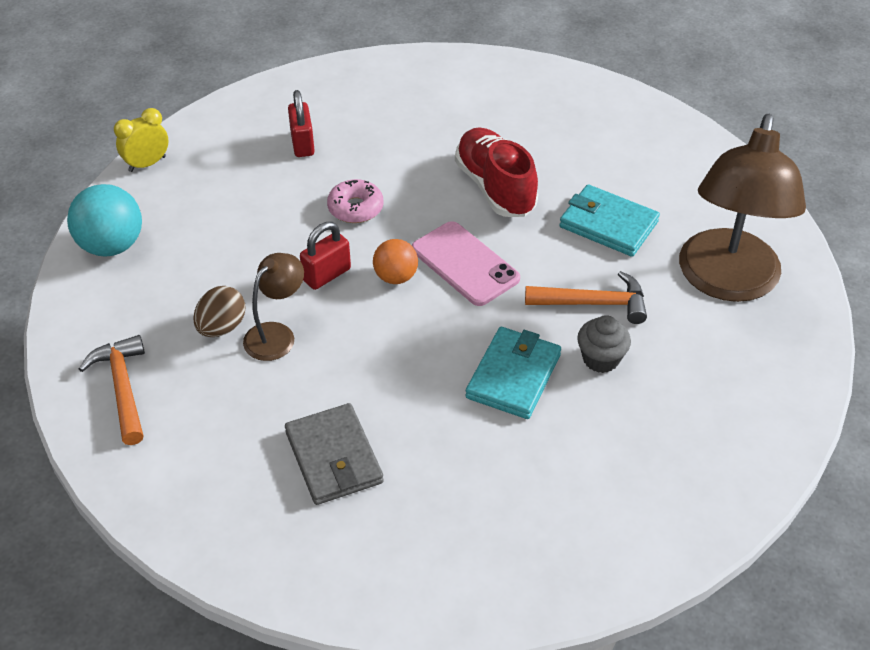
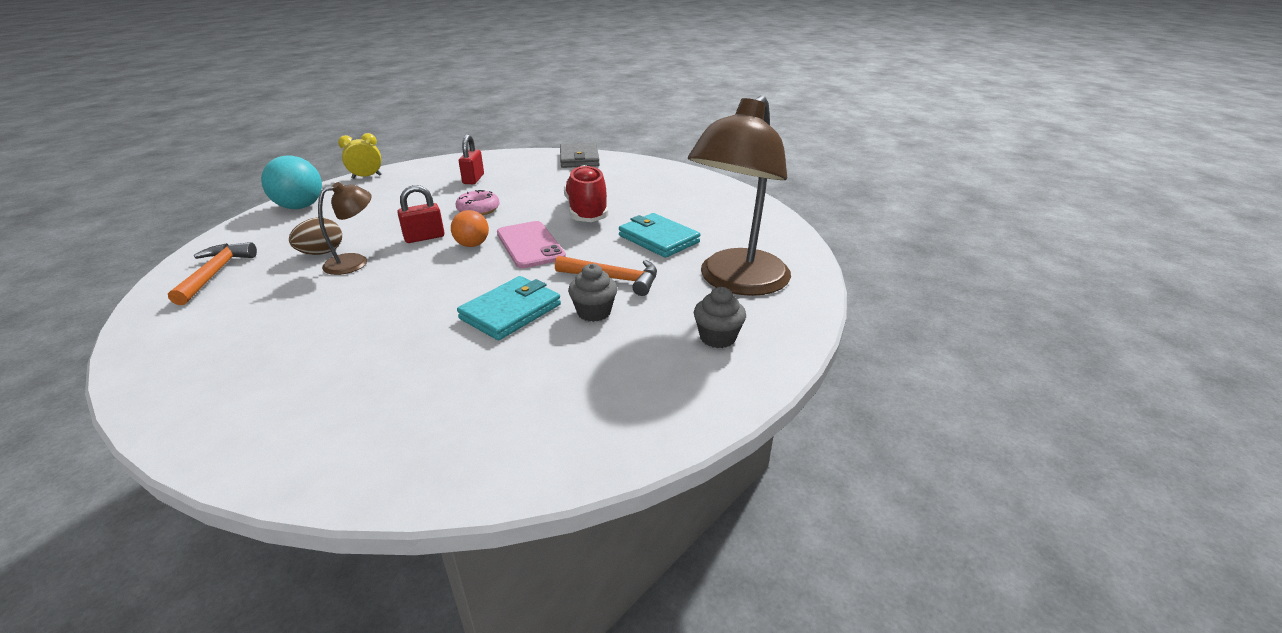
camera: 15 degrees right, 15 degrees down
(333, 458) = (315, 338): grey wallet -> grey wallet (579, 159)
(741, 368) = (717, 337): none -> grey cupcake

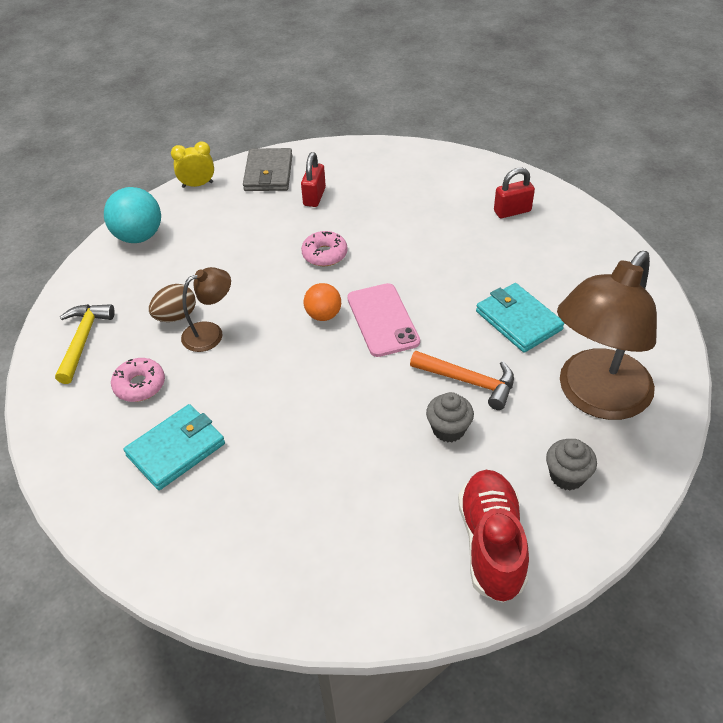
camera: 10 degrees right, 15 degrees up
(215, 274) = (83, 340): orange hammer -> yellow hammer
(266, 301) = (139, 385): none -> pink donut
(424, 237) = (273, 299): red padlock -> red padlock (512, 211)
(511, 312) = (369, 421): turquoise wallet -> turquoise wallet (176, 449)
(579, 159) = (433, 162): grey wallet -> grey wallet (268, 173)
(587, 212) = (442, 266): red shoe -> red shoe (491, 544)

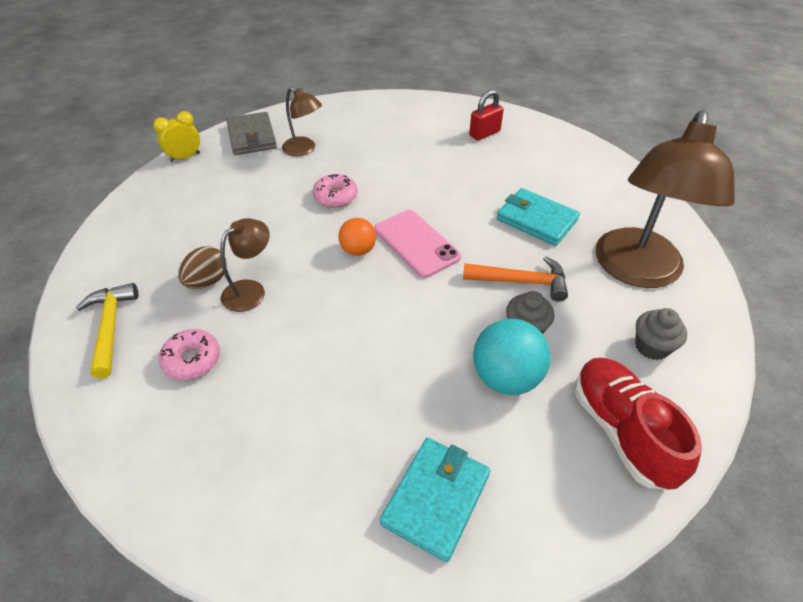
camera: 20 degrees left, 0 degrees up
(139, 236) = (140, 213): turquoise ball -> turquoise ball (506, 377)
(176, 449) = (259, 419): turquoise wallet -> turquoise wallet (436, 499)
(314, 197) = (304, 149): red padlock -> brown lamp

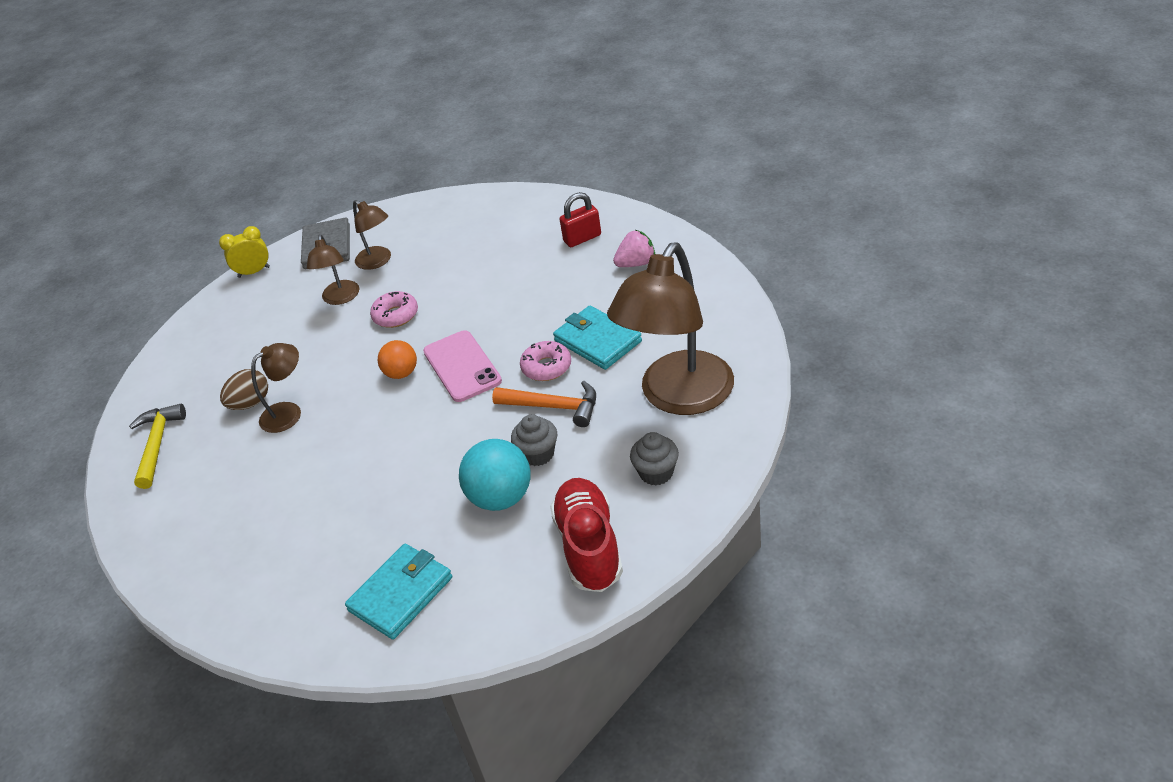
camera: 15 degrees right, 5 degrees down
(192, 359) = (223, 475): pink donut -> pink donut (546, 367)
(277, 181) = (340, 298): none -> brown lamp
(541, 154) = (636, 263): none -> pink strawberry

